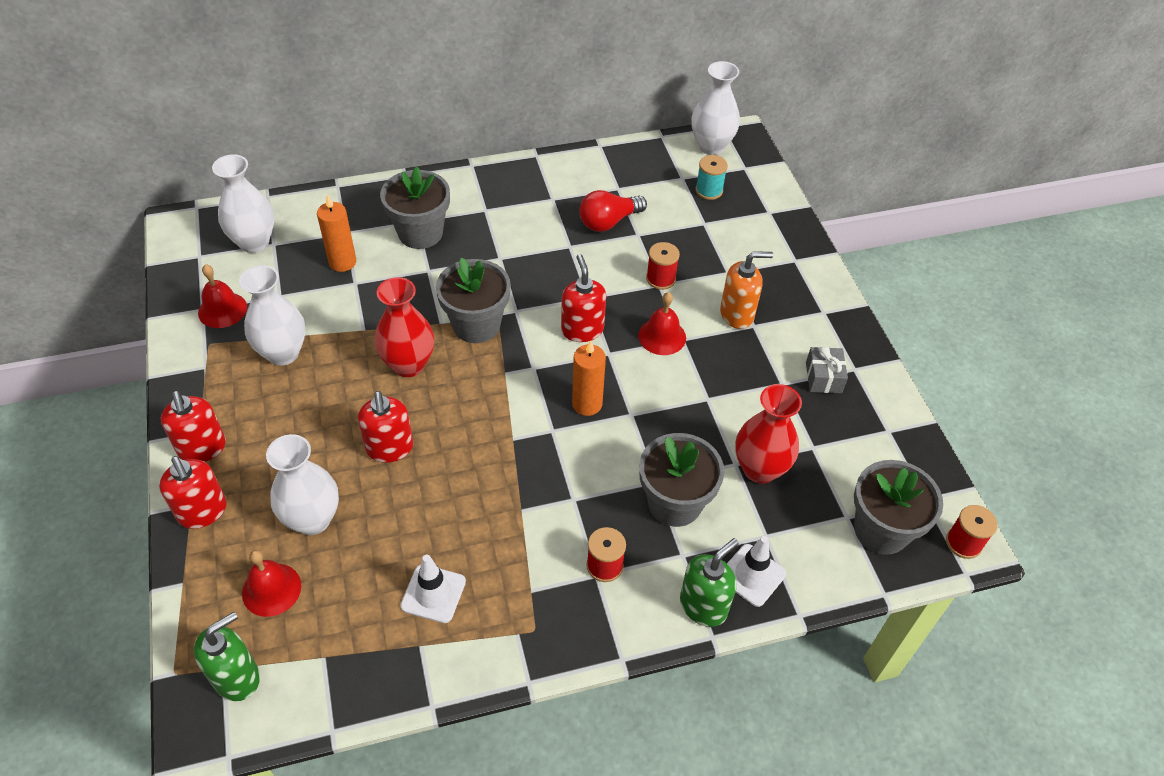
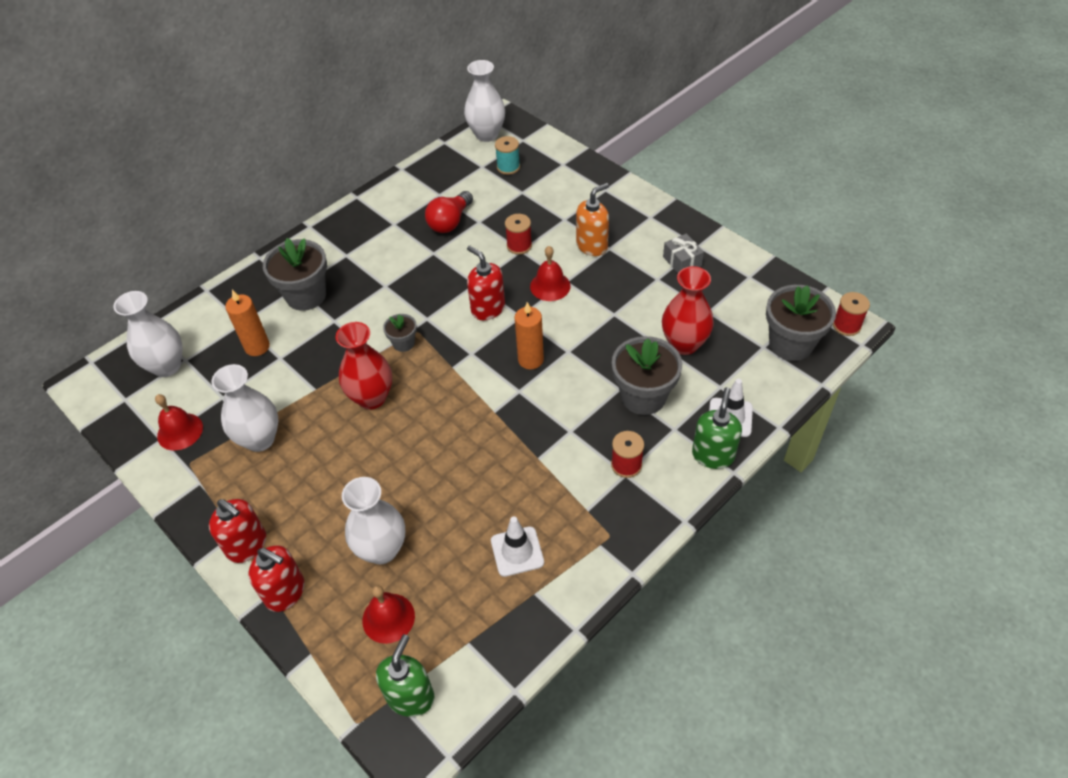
camera: 25 degrees left, 0 degrees up
(390, 448) = (404, 466): red soap dispenser -> none
(476, 325) = (403, 343): grey flower pot -> grey flower pot, size x0.52

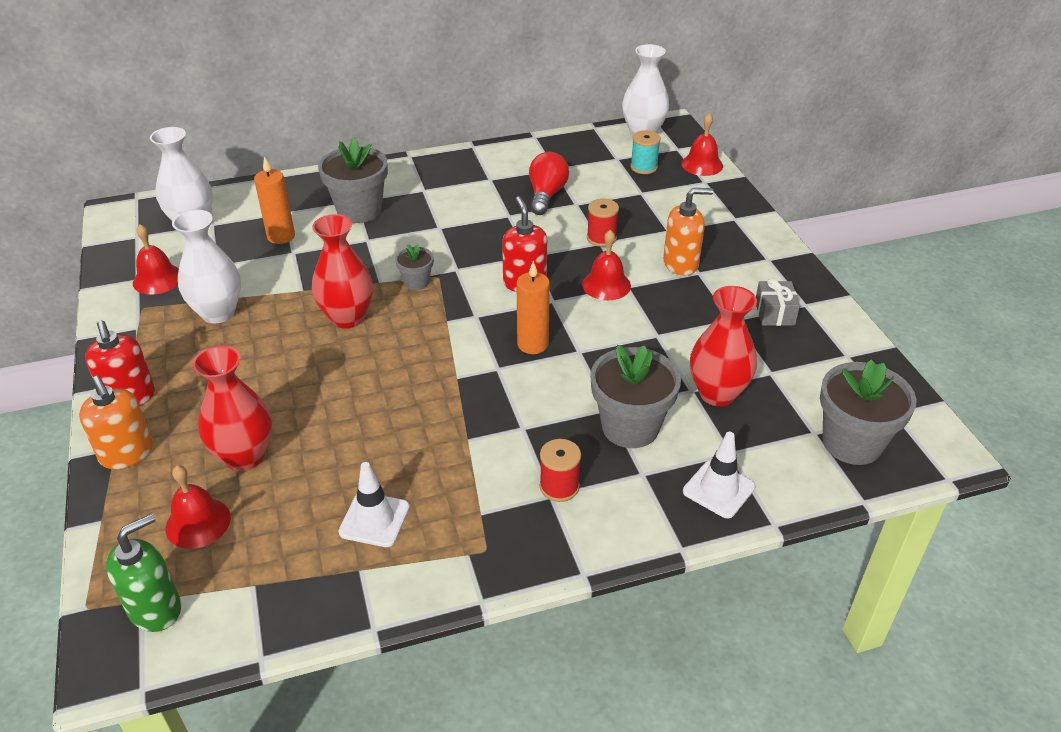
camera: 25 degrees right, 10 degrees down
(285, 592) = (127, 454): red soap dispenser -> orange soap dispenser
(382, 549) = (244, 456): white vase -> red vase
(450, 222) = (546, 195): red light bulb -> red light bulb turned 135 degrees clockwise
(551, 148) = (702, 164): none -> red bell
(713, 455) = (669, 519): green soap dispenser -> none
(846, 325) = (941, 451): red spool -> none

